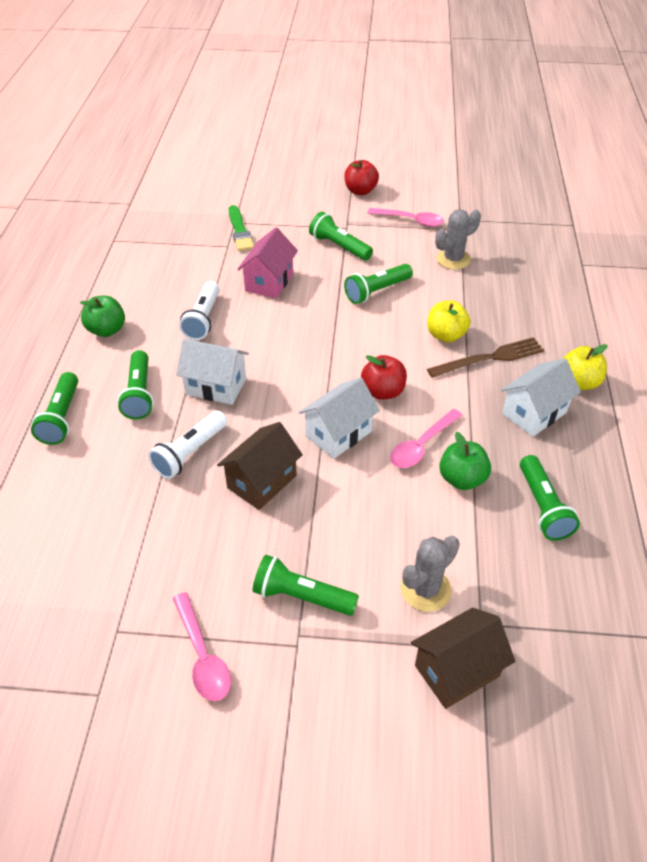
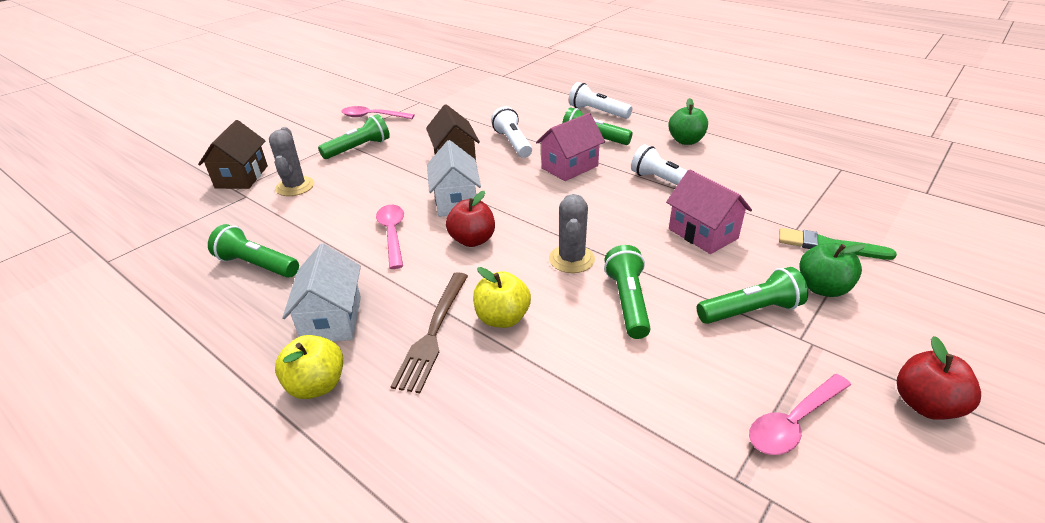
camera: 125 degrees right, 10 degrees down
(61, 417) = (597, 112): green flashlight -> white flashlight
(216, 386) = (569, 167): white house -> pink house
(453, 259) = (649, 414): grey cactus -> grey cactus (571, 259)
(462, 479) = (337, 238): green apple -> green apple (822, 288)

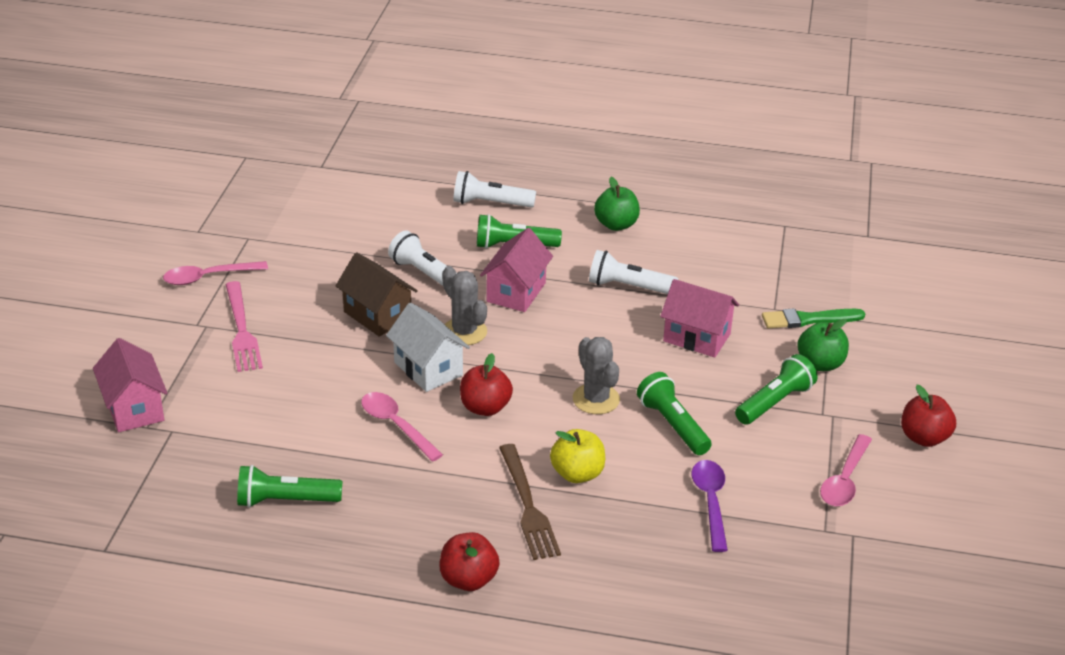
camera: 30 degrees left, 0 degrees up
(242, 177) = (134, 408): brown house -> pink house
(295, 186) = (220, 402): grey cactus -> grey cactus (464, 332)
(317, 385) = (468, 579): yellow apple -> red apple
(332, 319) = (424, 525): white house -> none
(358, 148) = (242, 330): green flashlight -> pink fork
(615, 392) = (710, 502): none -> purple spoon

